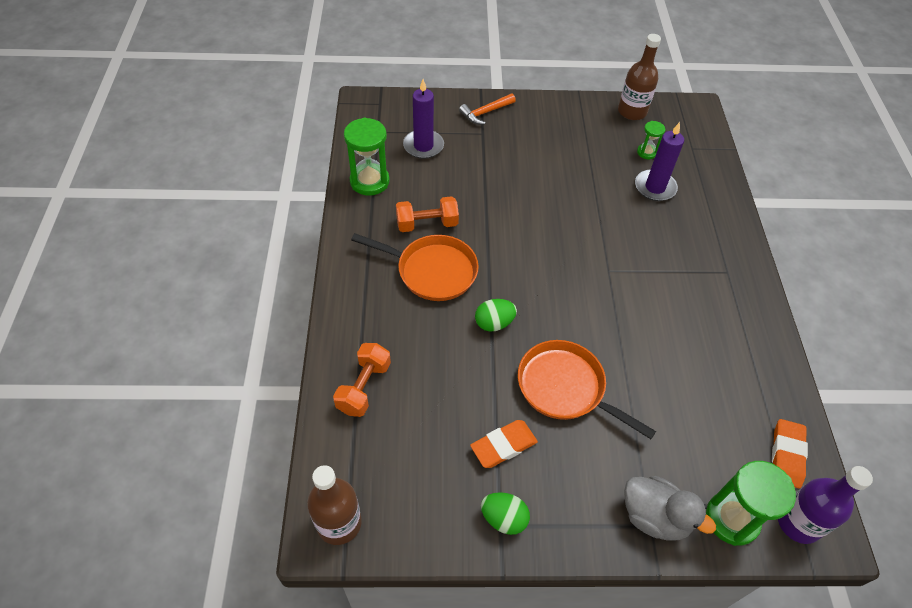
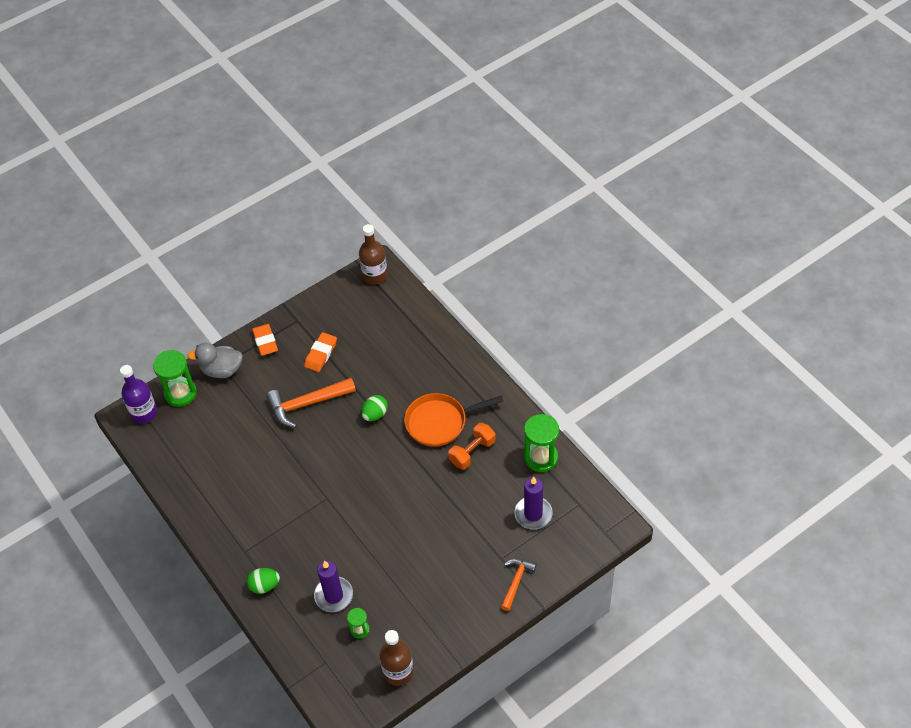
camera: 150 degrees right, 0 degrees up
(364, 387) = (418, 335): orange dumbbell -> none
(503, 518) = (297, 324): green egg -> green egg (264, 585)
(565, 388) = (307, 404): orange pan -> orange hammer
(786, 455) = (161, 445): orange eraser -> orange eraser (265, 342)

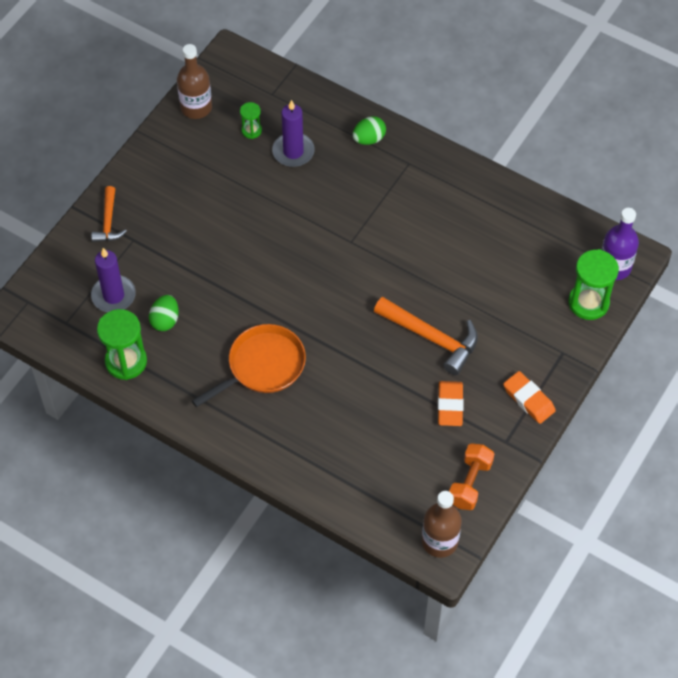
camera: 155 degrees right, 5 degrees up
(222, 370) = (558, 346): grey duck -> none
(307, 404) = (431, 338): orange hammer -> orange hammer turned 75 degrees clockwise
(375, 414) = (344, 351): green egg -> green egg (165, 320)
(472, 452) = (209, 343): orange dumbbell -> orange dumbbell (470, 483)

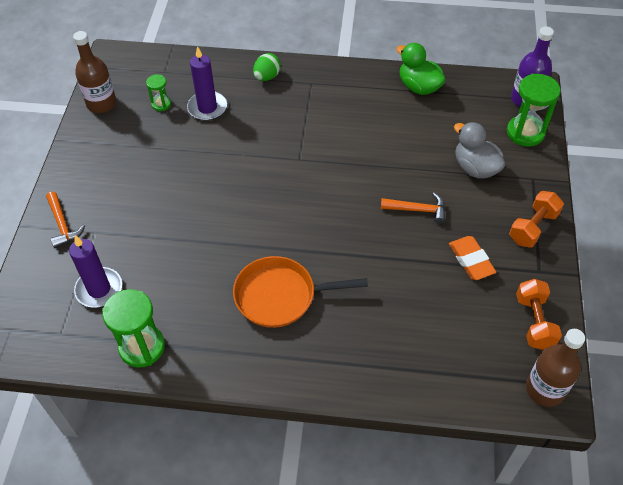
camera: 25 degrees left, 5 degrees down
(165, 320) = (162, 292): green egg -> none
(262, 366) = (280, 296): orange pan -> orange pan turned 120 degrees counterclockwise
(431, 338) = (417, 210): orange hammer -> orange hammer, size x0.60
(513, 319) = (475, 168): none -> grey duck
(514, 210) = (419, 87): none -> green duck
(528, 399) = (533, 227): orange eraser -> orange dumbbell

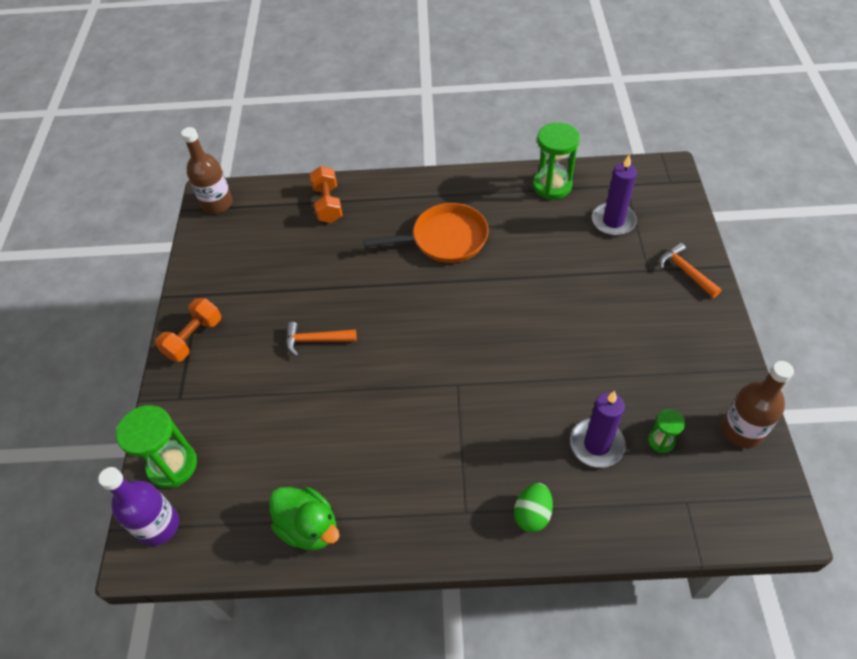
camera: 175 degrees right, 0 degrees up
(471, 260) = (264, 295): orange eraser -> none
(475, 168) = (245, 402): grey duck -> none
(534, 322) = (214, 250): orange dumbbell -> orange dumbbell (328, 204)

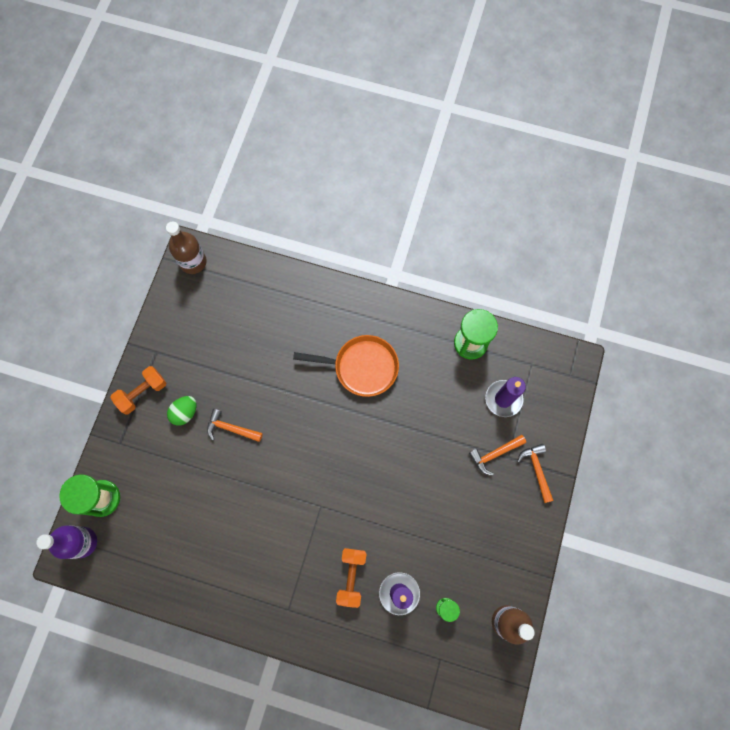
camera: 15 degrees right, 20 degrees up
(309, 527) = (181, 581): green duck -> none
(328, 204) = (281, 295): orange dumbbell -> orange dumbbell (351, 576)
(532, 514) = (332, 629): green egg -> green egg (185, 413)
(631, 271) = (494, 454): none -> orange hammer

